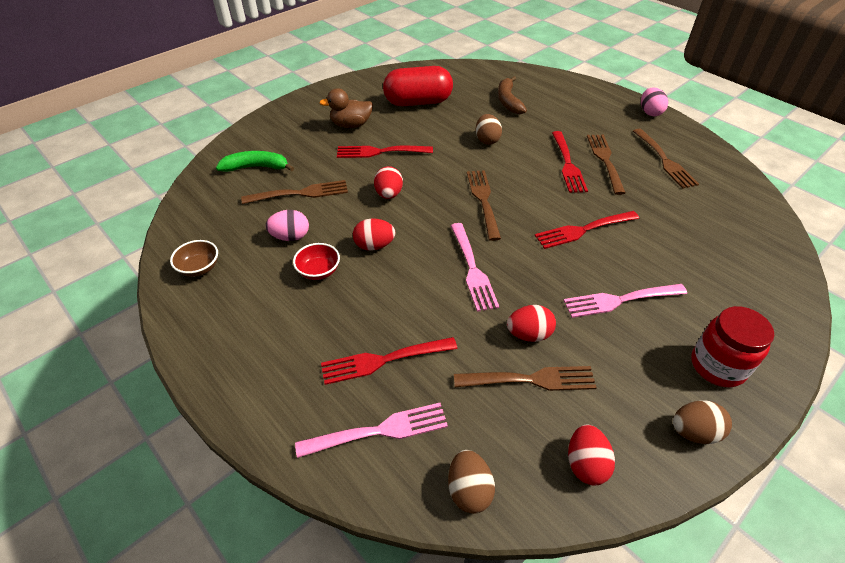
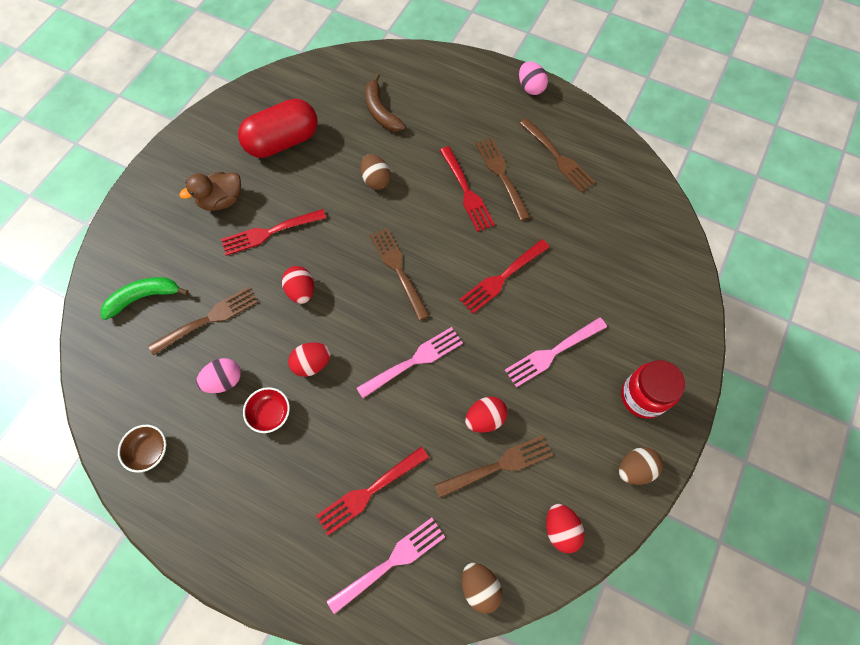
camera: 20 degrees left, 20 degrees up
(472, 269) = (414, 361): pink fork -> pink fork turned 90 degrees counterclockwise

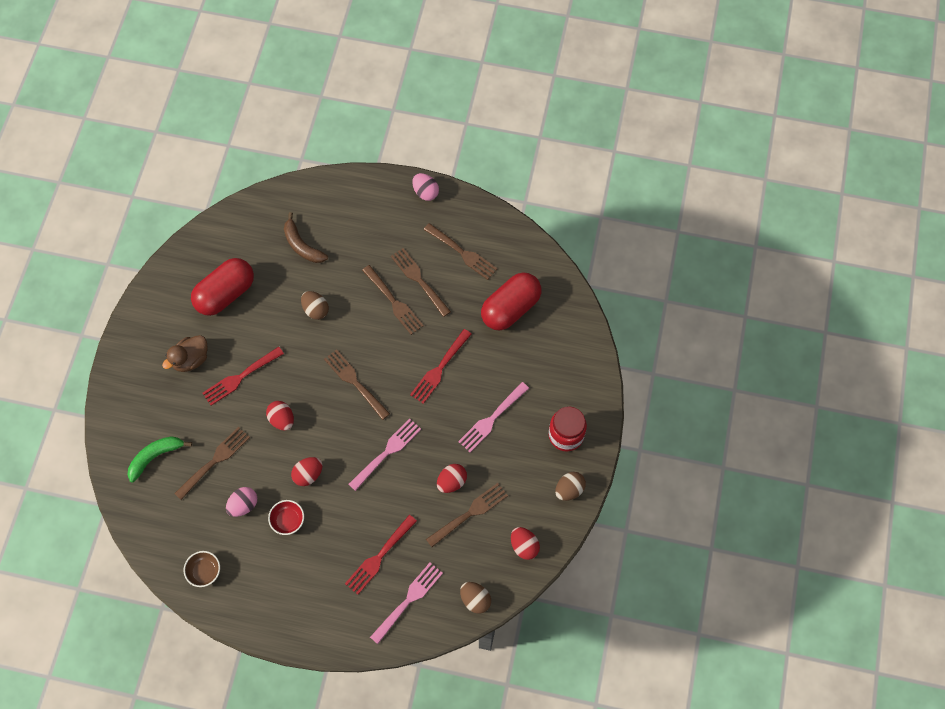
camera: 15 degrees left, 0 degrees up
(466, 192) = (393, 302): red fork -> brown fork
(602, 230) = (510, 308): none -> red capsule

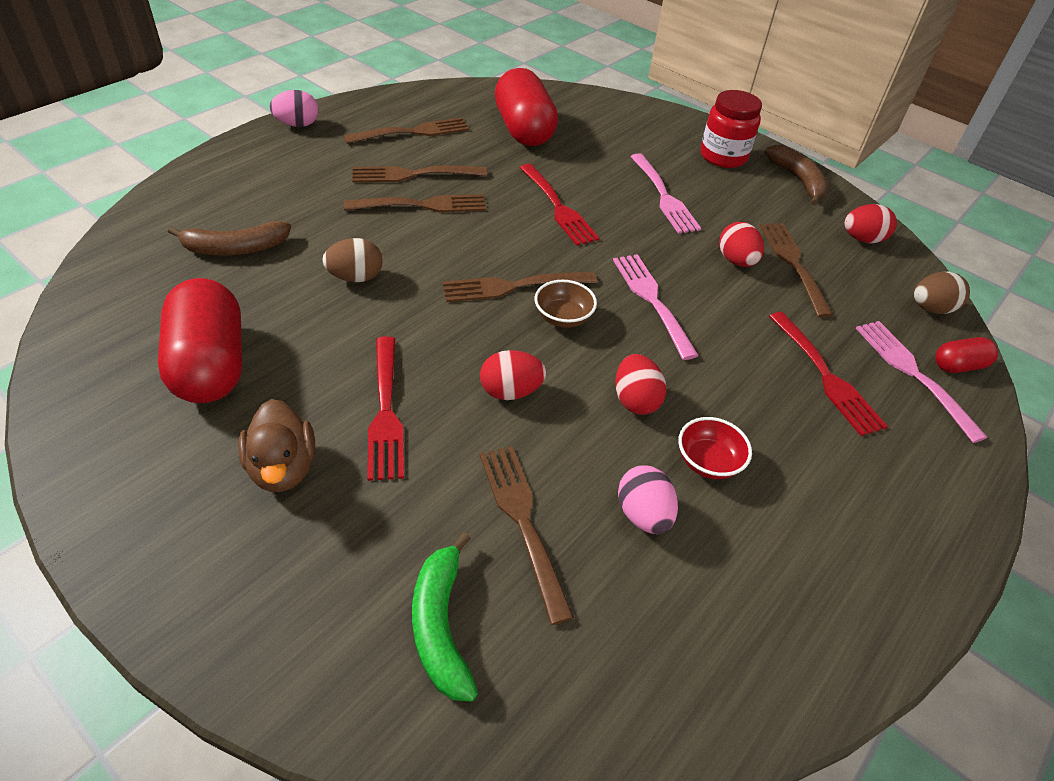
camera: 65 degrees left, 20 degrees down
(204, 571) = (759, 647): brown bowl -> brown bowl (563, 318)
(430, 623) = (958, 366): none -> red capsule
(569, 490) = (798, 180): brown egg -> brown banana

